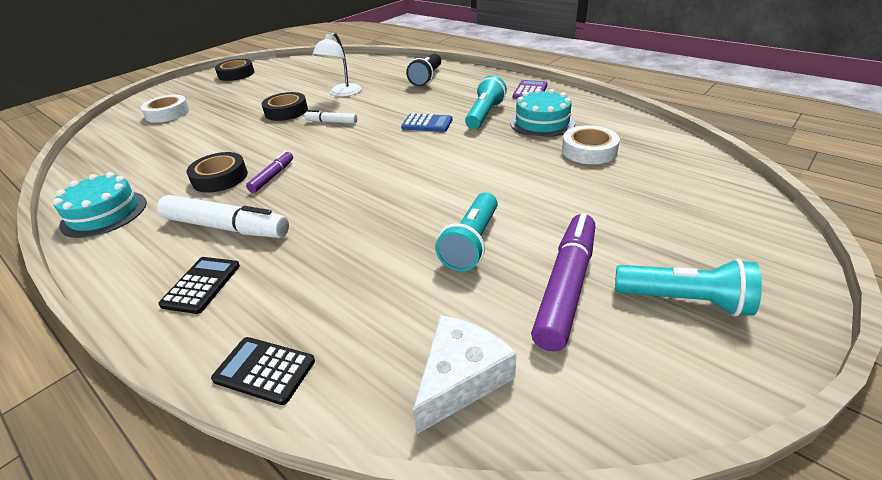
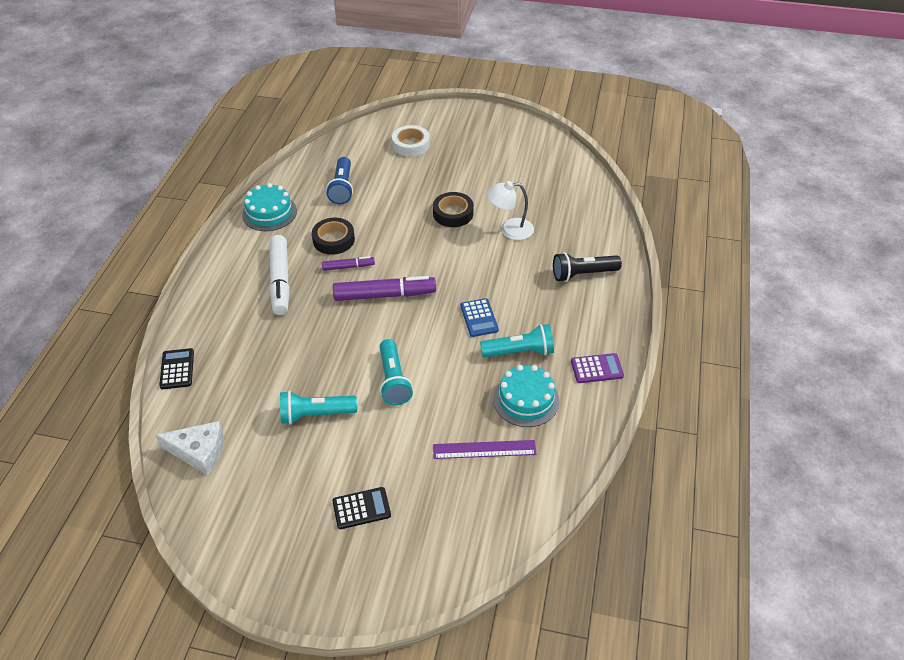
camera: 60 degrees right, 10 degrees up
(155, 158) = (342, 188): none -> blue flashlight
(201, 285) = (225, 304): black calculator -> black calculator (361, 508)
(236, 74) = (510, 133): black tape -> none
(331, 122) = (449, 253): white marker -> none
(566, 287) = (289, 479): purple marker -> purple marker (384, 295)
(589, 151) = (484, 449): white tape -> purple ruler
(684, 300) = (300, 545): turquoise flashlight -> turquoise flashlight (393, 380)

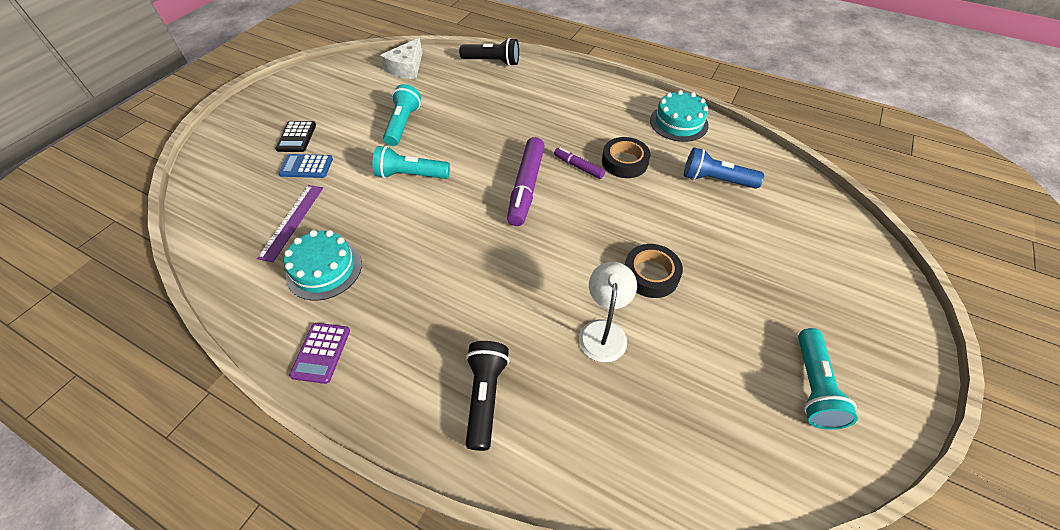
camera: 105 degrees right, 5 degrees up
(177, 369) = (492, 62): black calculator -> black flashlight
(280, 280) = (574, 121): white marker -> none
(348, 267) = (578, 167): purple marker -> purple marker turned 120 degrees clockwise
(411, 145) = (811, 260): white tape -> none
(479, 318) = (458, 257): blue calculator -> blue calculator (306, 167)
(519, 351) = (390, 282): turquoise flashlight -> turquoise flashlight (813, 387)

